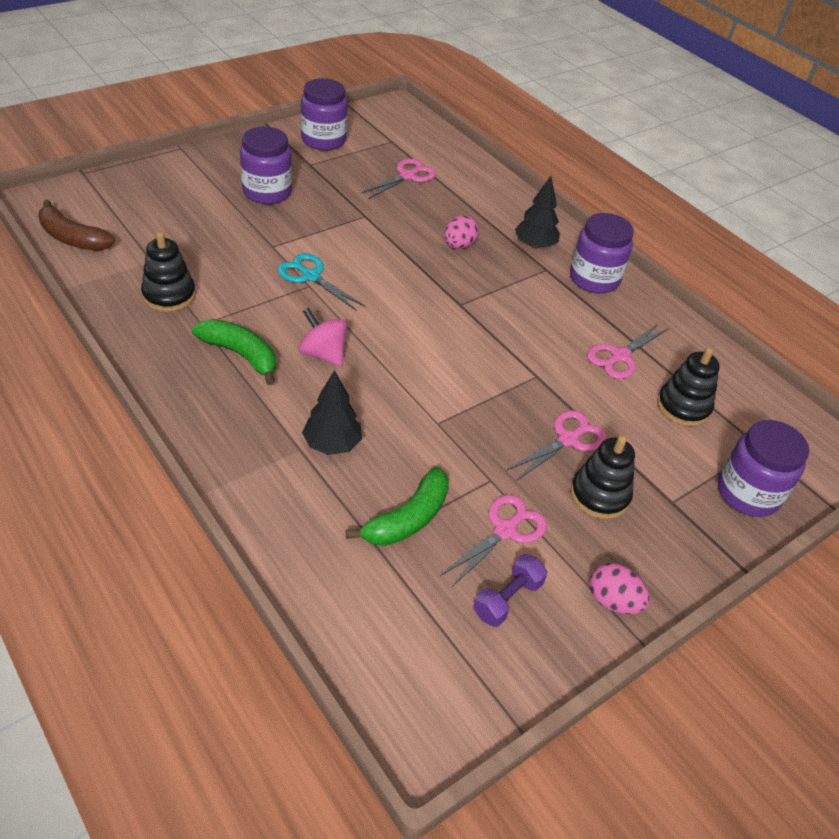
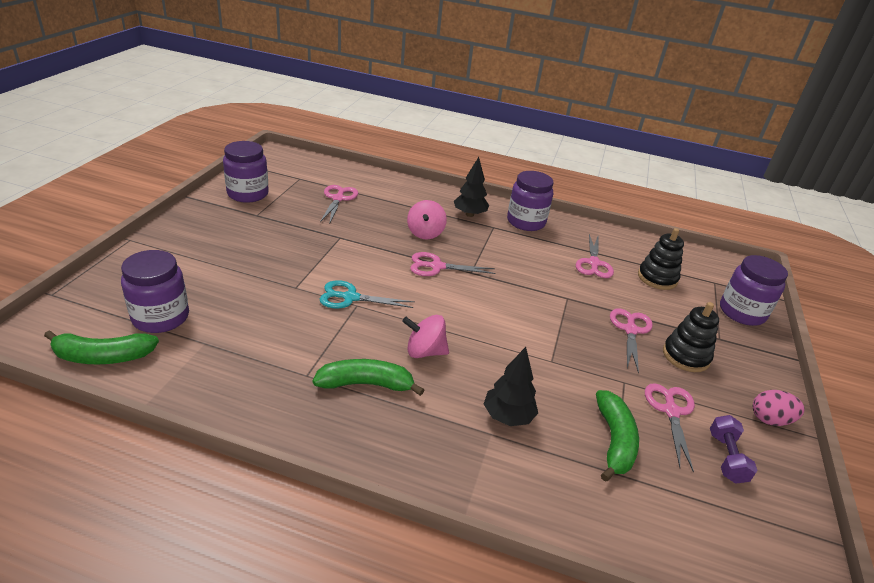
camera: 35 degrees left, 10 degrees down
(72, 238) = (103, 356): brown banana -> green banana
(169, 295) = (253, 365): black stacking toy -> none
(267, 192) = (245, 248): purple jar -> purple jar (161, 317)
(429, 283) = (436, 266): none -> pink scissors
(458, 246) = (425, 233): pink egg -> pink spinning top

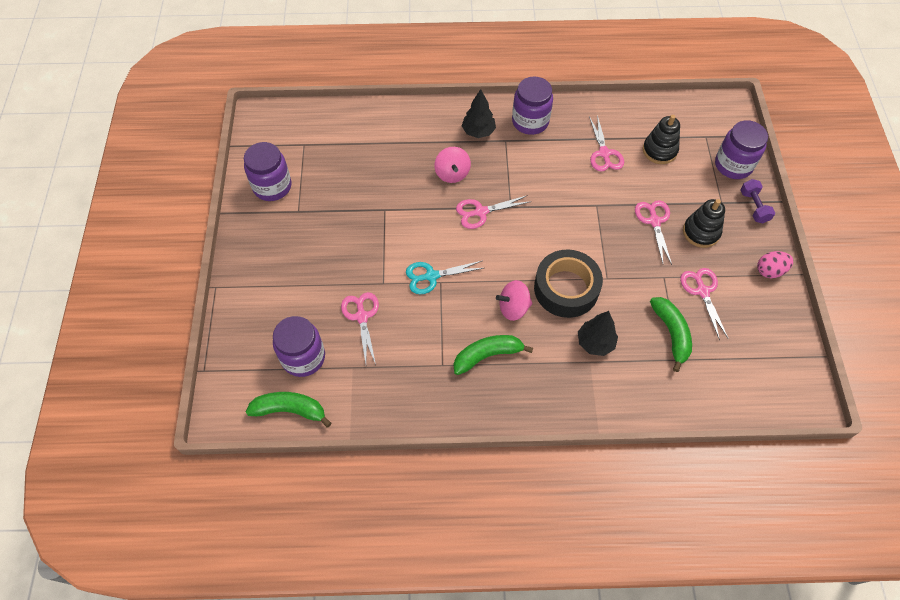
camera: 15 degrees left, 25 degrees up
(103, 356) = (290, 410): green banana -> green banana turned 150 degrees counterclockwise
(338, 199) = (355, 159): pink scissors -> pink scissors (362, 316)
(497, 354) = (566, 288): none -> black tape
(726, 457) = (746, 317): purple dumbbell -> purple dumbbell (753, 207)

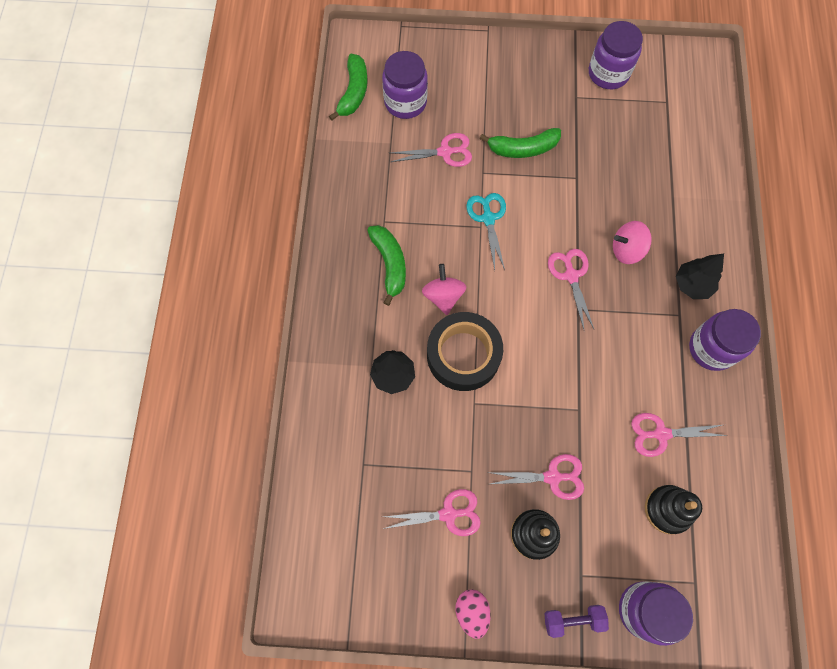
camera: 95 degrees right, 10 degrees up
(671, 334) = (395, 463): green banana -> green banana (522, 148)

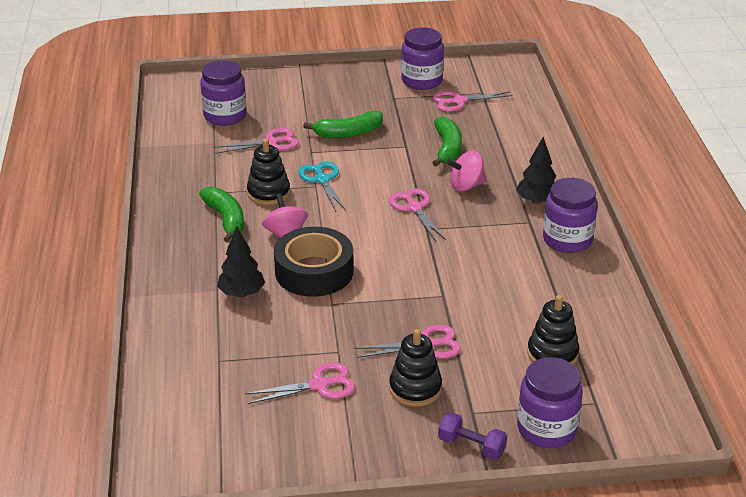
camera: 10 degrees left, 35 degrees down
(353, 92) = (171, 114): green banana -> green banana (447, 148)
(434, 230) = (268, 193): none -> black stacking toy
(472, 611) = (358, 455): pink egg -> none
(573, 619) = (471, 446): purple dumbbell -> purple dumbbell turned 45 degrees clockwise
(661, 434) = (531, 302): pink scissors -> pink scissors (458, 101)

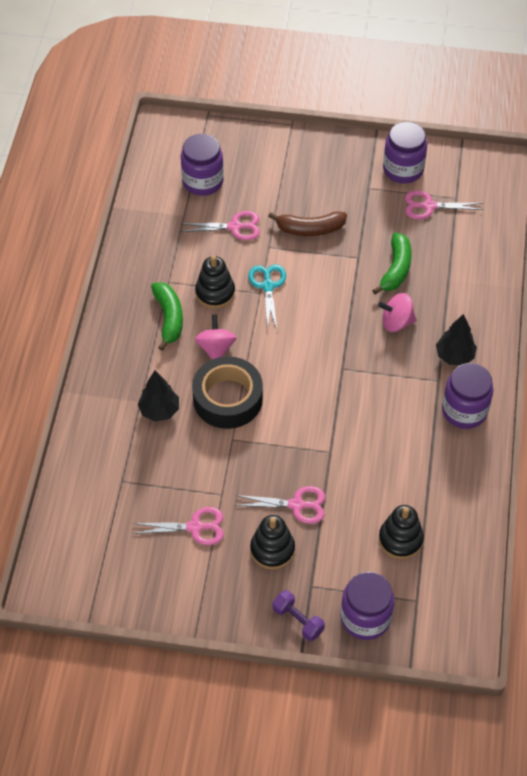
camera: 15 degrees right, 20 degrees up
(348, 133) = (310, 229): green banana -> brown banana
(414, 208) = (340, 340): pink scissors -> none

